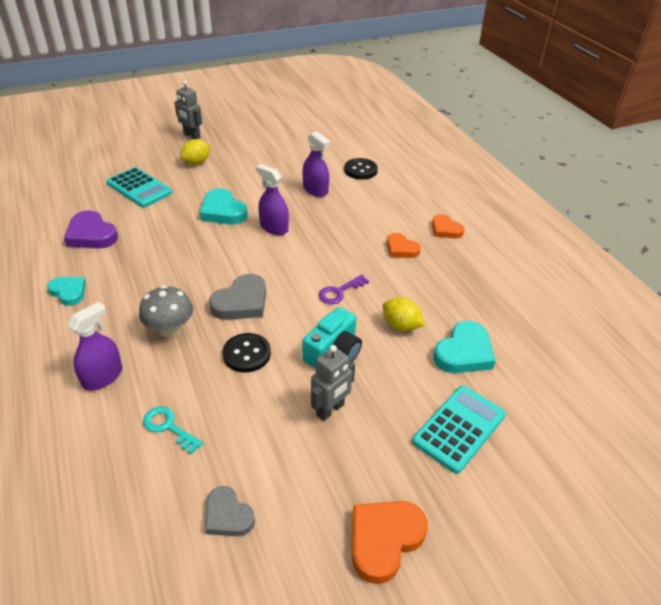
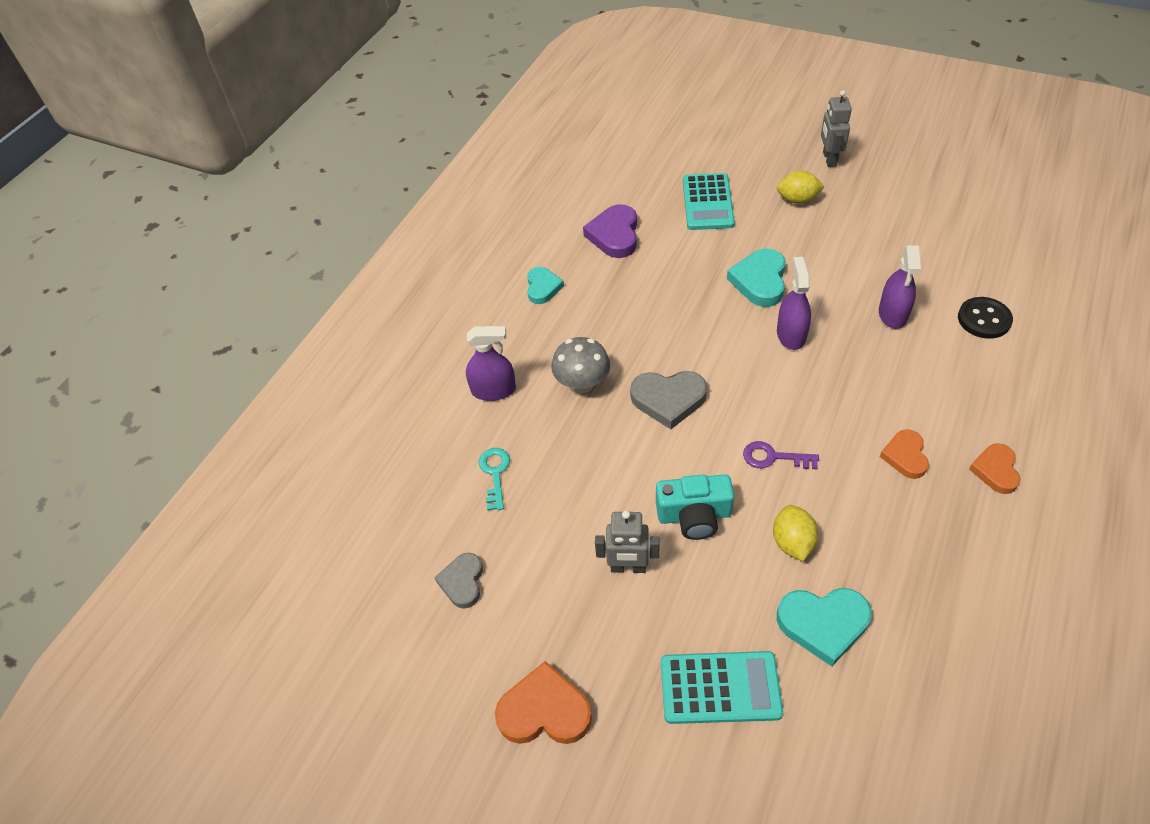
camera: 55 degrees right, 10 degrees up
(246, 354) = (618, 456): black button -> none

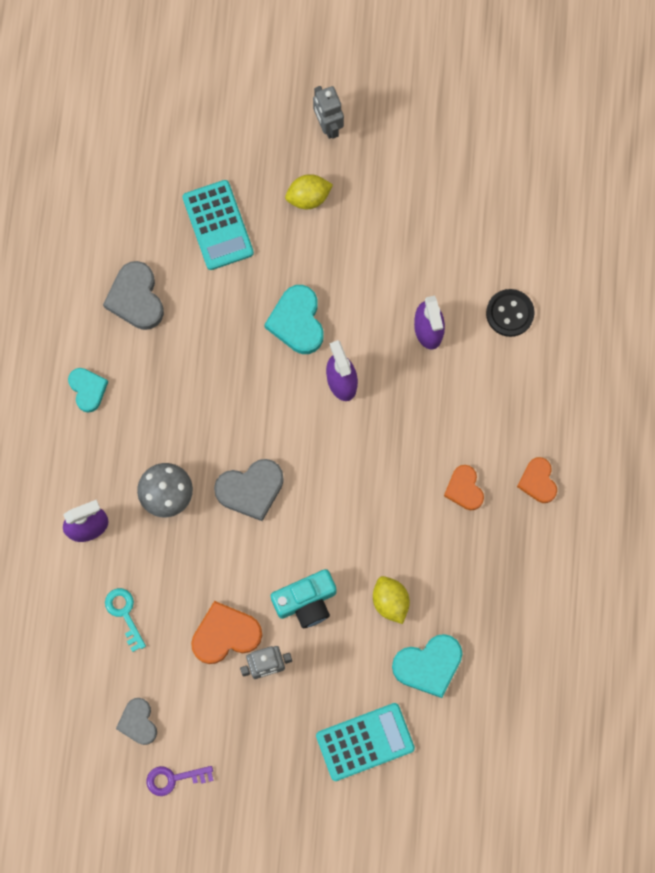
camera: 25 degrees left, 25 degrees up
(544, 711) = (242, 803): orange heart -> orange heart (225, 634)
(614, 235) = (136, 298): purple heart -> grey heart
(773, 457) = (357, 523): purple key -> purple key (174, 779)

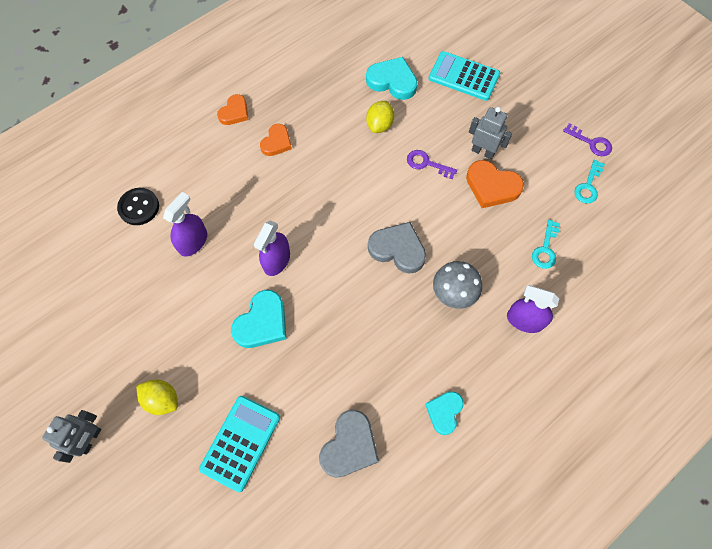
camera: 135 degrees left, 10 degrees down
(138, 722) = (588, 186): grey heart -> turquoise key
(306, 601) = (427, 164): turquoise camera -> purple key

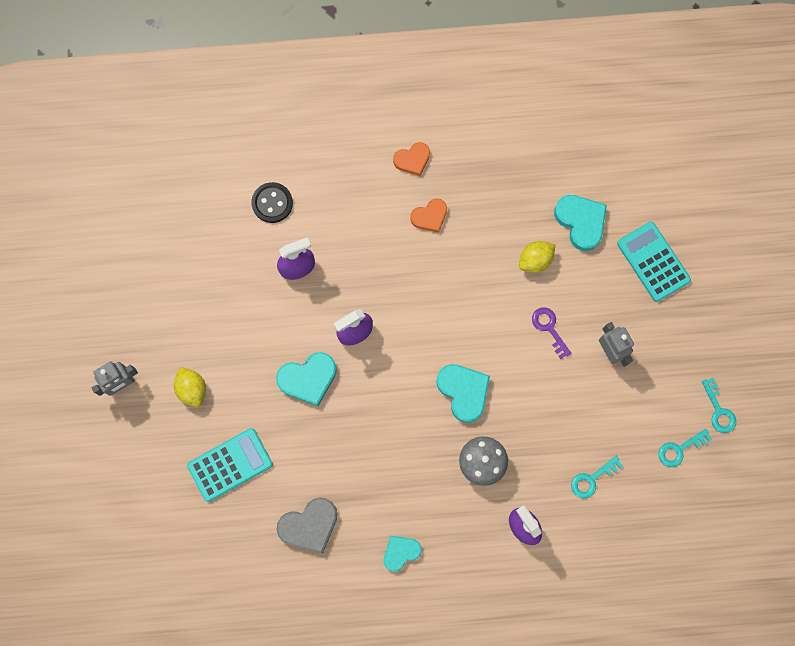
camera: 35 degrees right, 10 degrees up
(398, 249) = (463, 392): grey heart -> turquoise heart
(492, 186) = (591, 390): orange heart -> none
(591, 142) = (719, 410): purple key -> turquoise key

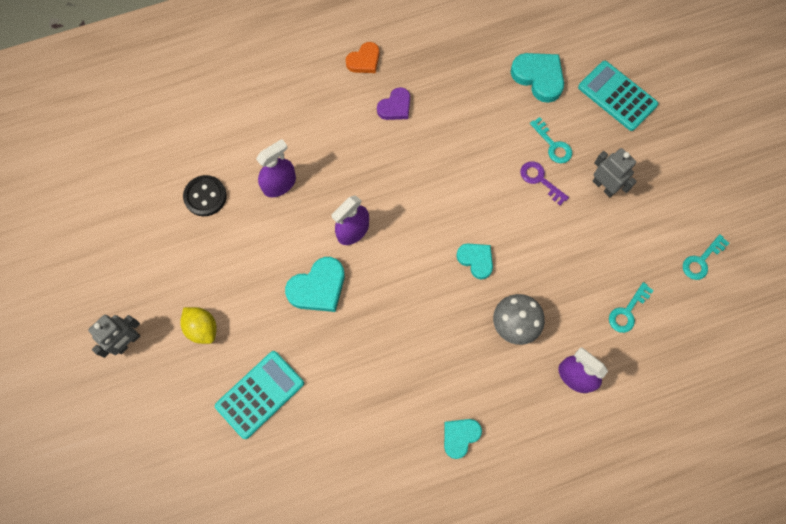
camera: 15 degrees left, 5 degrees down
(272, 203) = (239, 131): black button -> black button (205, 196)
(309, 525) = (358, 435): grey heart -> none
(430, 216) = (395, 107): orange heart -> purple heart
(463, 392) = (476, 260): turquoise heart -> turquoise heart, size x0.65
(535, 260) = (507, 122): yellow lemon -> none
(719, 410) = (725, 214): turquoise key -> turquoise key (553, 145)

